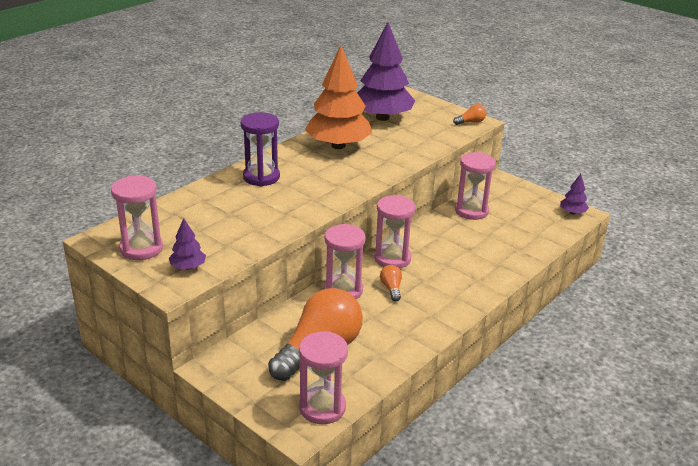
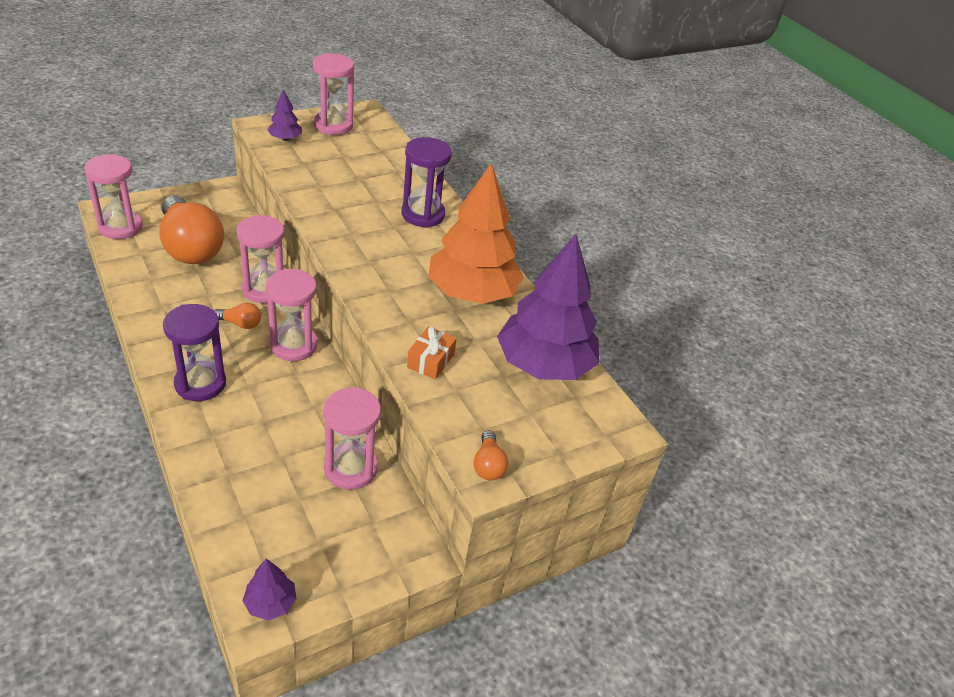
camera: 105 degrees right, 10 degrees up
(414, 148) = (430, 360): none -> orange gift
(464, 284) = (200, 383): none -> purple hourglass

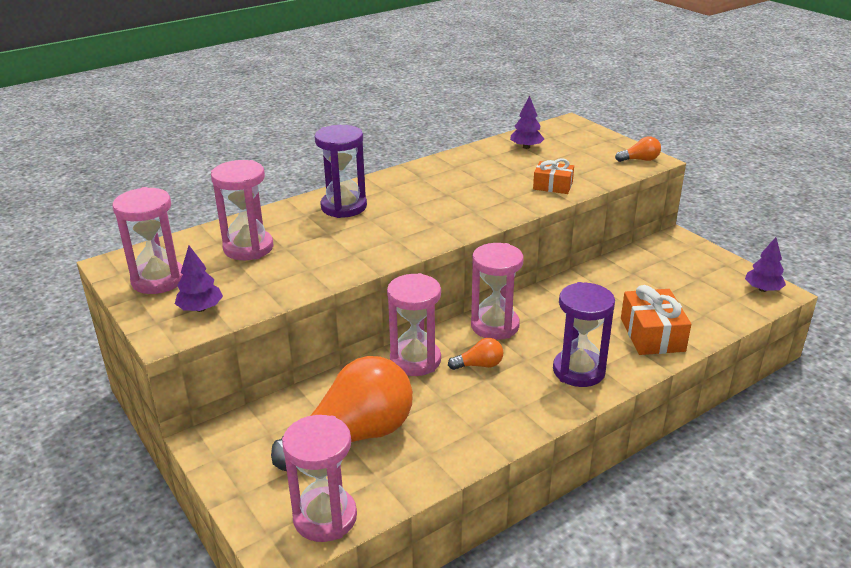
camera: 90 degrees left, 10 degrees down
(228, 456) = (652, 335): none -> orange gift
(240, 323) = (479, 365): orange light bulb -> orange light bulb turned 75 degrees clockwise
(351, 468) = (622, 274): pink hourglass -> pink hourglass (248, 248)
(472, 293) = (456, 176): orange tree -> none
(544, 365) = (526, 147): purple tree -> purple tree, size x0.43

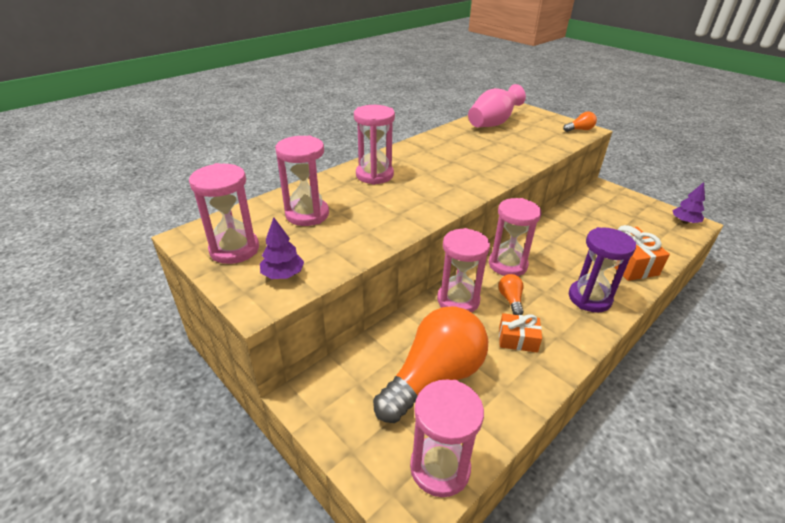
camera: 10 degrees left, 5 degrees up
(344, 207) = (374, 175): purple hourglass -> pink hourglass
(479, 365) = (510, 300): orange light bulb -> orange light bulb turned 75 degrees counterclockwise
(526, 147) = (493, 124): purple tree -> pink vase
(552, 186) = (529, 151): orange gift -> orange gift (518, 339)

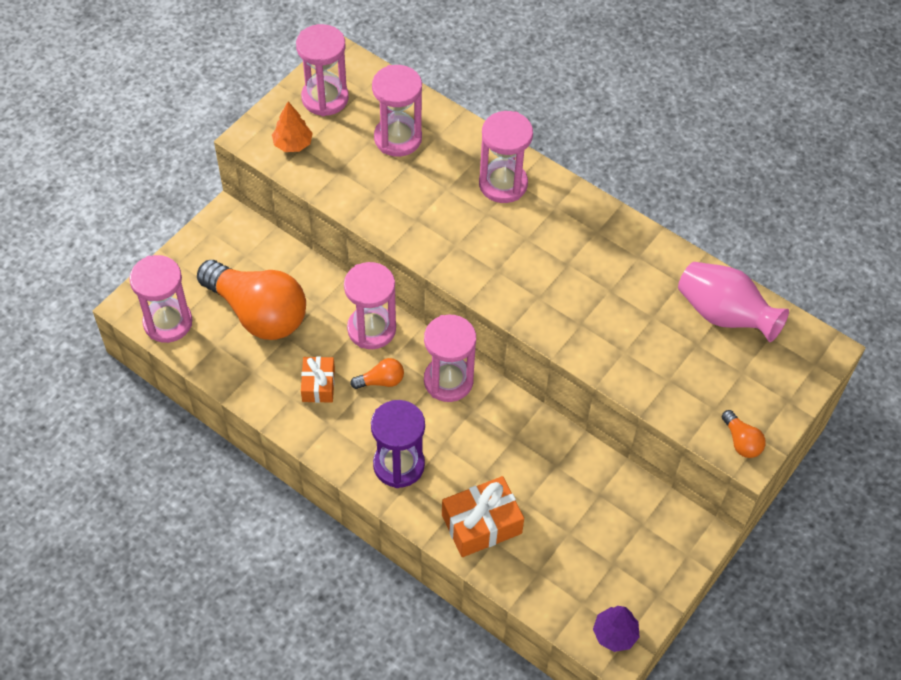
camera: 80 degrees right, 20 degrees up
(283, 275) = (293, 144): purple tree -> orange tree

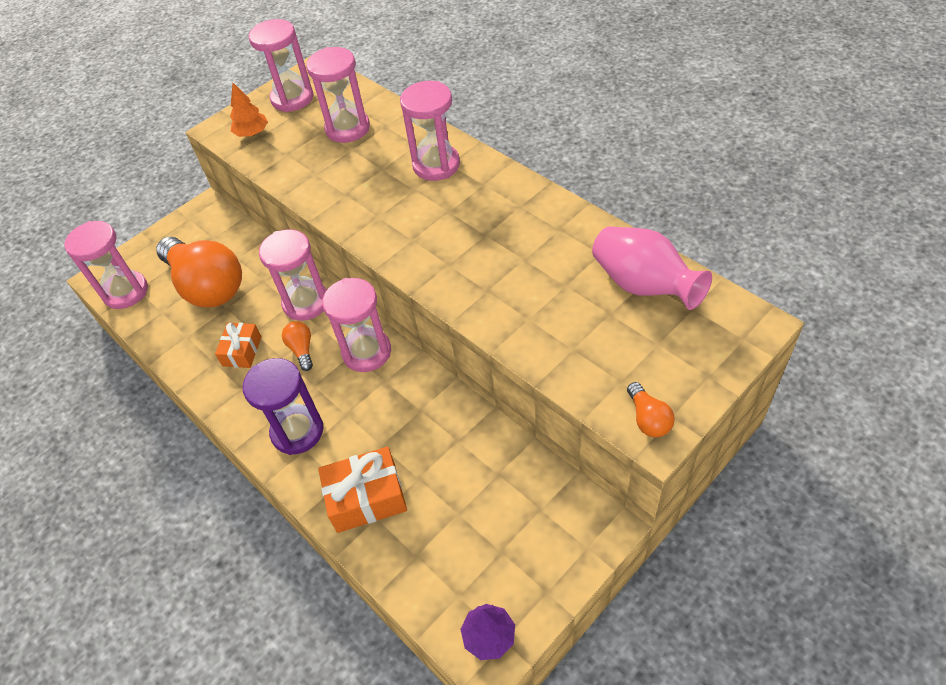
camera: 15 degrees right, 5 degrees down
(381, 381) = (302, 350): orange light bulb -> orange light bulb turned 105 degrees counterclockwise

